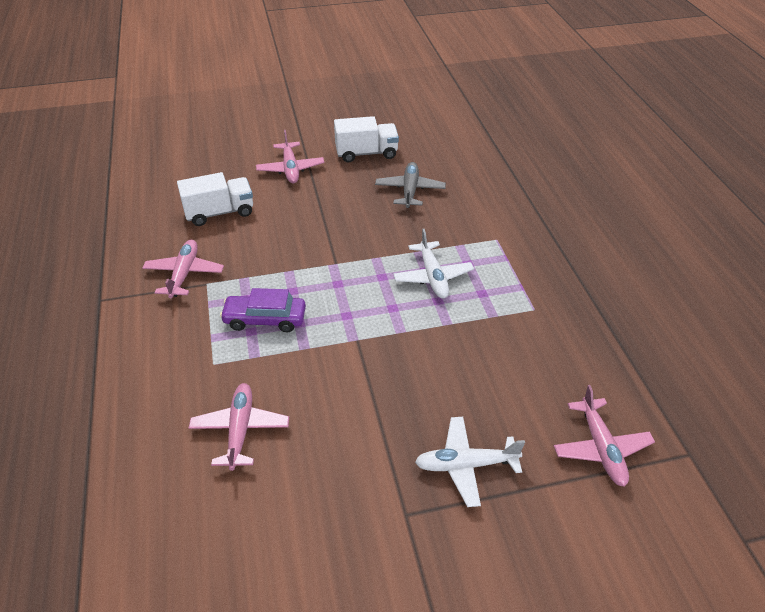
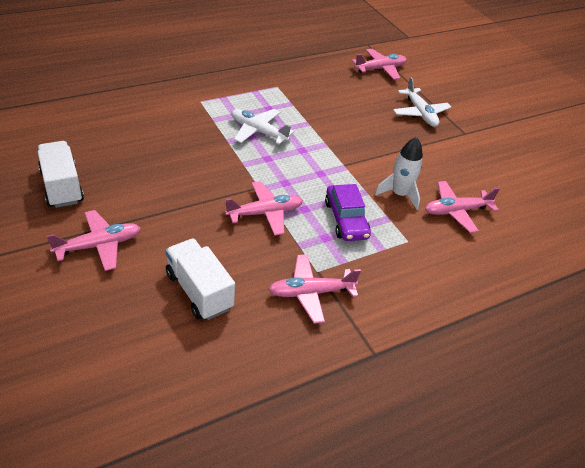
camera: 110 degrees left, 0 degrees up
(289, 379) = (399, 194): none -> white rocket
(295, 261) = (265, 213): none -> pink plane
(410, 190) = (134, 150): grey plane -> none
(433, 277) = (258, 131): white plane -> white plane turned 120 degrees counterclockwise

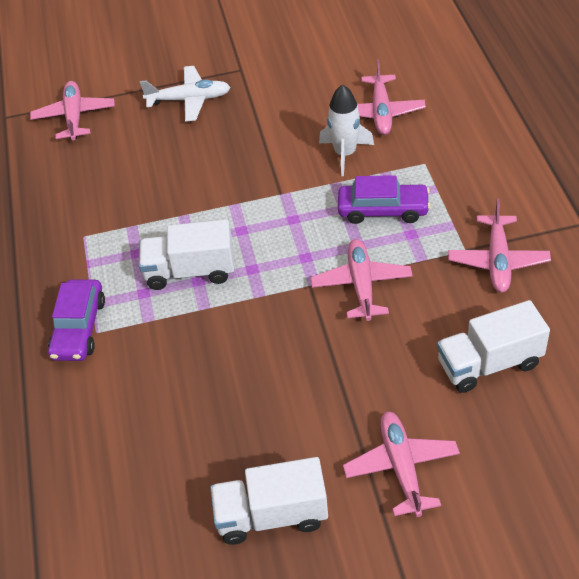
camera: 65 degrees left, 5 degrees up
(202, 94) = (79, 328): none -> purple car
(258, 131) = (190, 271): white plane -> white truck

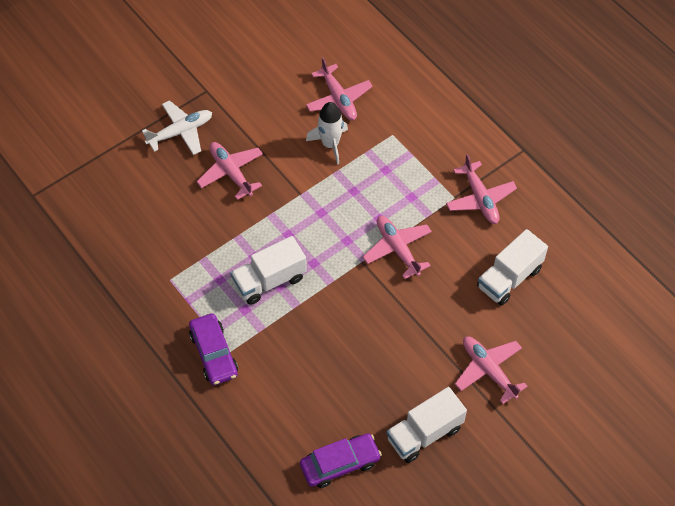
camera: 30 degrees left, 10 degrees up
(74, 117) = (93, 177): pink plane -> pink plane (231, 172)
(383, 210) = (382, 183): purple car -> purple car (340, 464)

